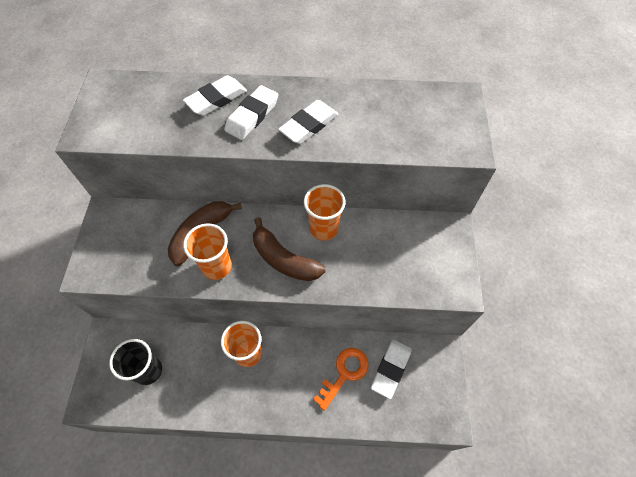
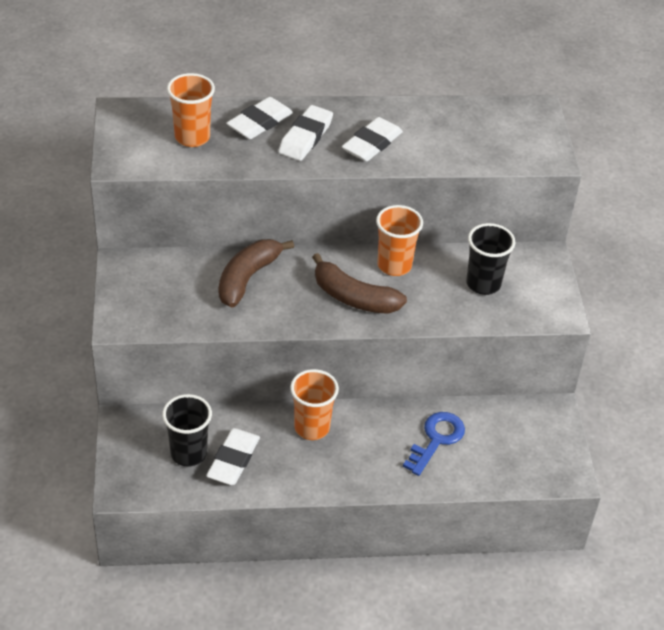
camera: 10 degrees left, 15 degrees down
(217, 267) = (275, 309): orange cup -> orange cup (192, 137)
(344, 373) = (436, 439): orange key -> blue key
(390, 369) = (492, 431): white eraser -> white eraser (233, 460)
(395, 252) = (483, 284): none -> black cup

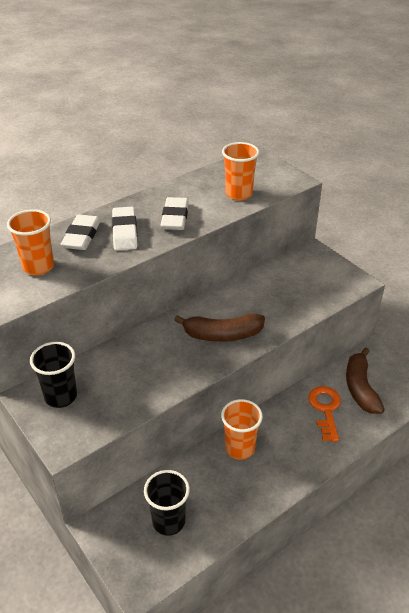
camera: 30 degrees left, 5 degrees down
(233, 460) = (206, 506): white eraser -> none
(247, 278) = (136, 358): brown banana -> brown banana (360, 388)
(394, 265) = (229, 300): orange cup -> orange cup (238, 194)
(436, 439) = (325, 409): blue key -> orange key
(483, 284) = (294, 285): black cup -> black cup (61, 396)

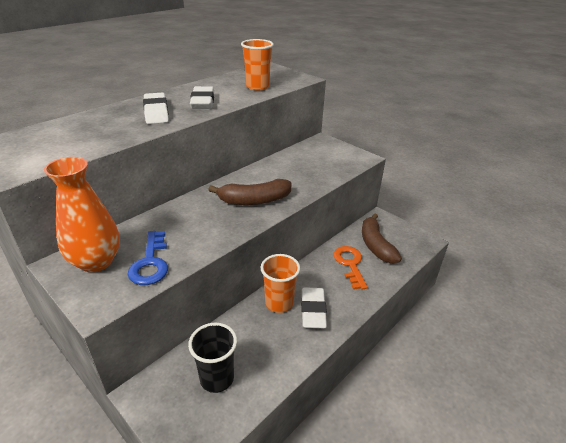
camera: 10 degrees left, 5 degrees down
(38, 267) = (68, 138): orange cup -> none
(61, 396) = (96, 261): black cup -> orange vase
(82, 236) = (114, 116): white eraser -> white eraser (313, 310)
(112, 403) = (150, 263): none -> blue key

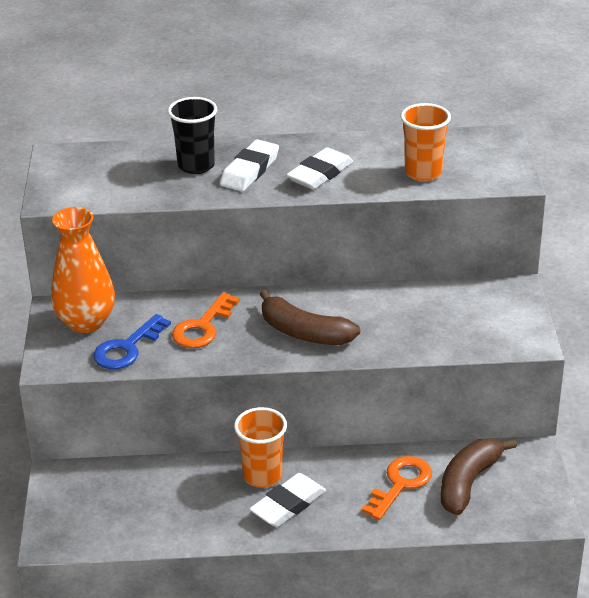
camera: 45 degrees right, 0 degrees up
(188, 225) = (202, 327): none -> orange key
(217, 378) = (126, 504): black cup -> black cup (196, 166)

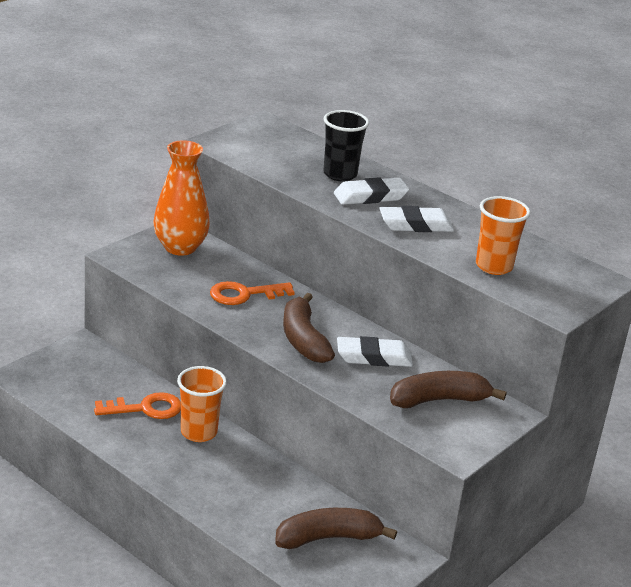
camera: 40 degrees right, 5 degrees down
(127, 348) = (178, 276): blue key -> none
(288, 505) = (186, 459): white eraser -> white eraser (373, 357)
(400, 484) = (279, 503): orange key -> orange key (146, 408)
(462, 312) = (439, 400): none -> brown banana

